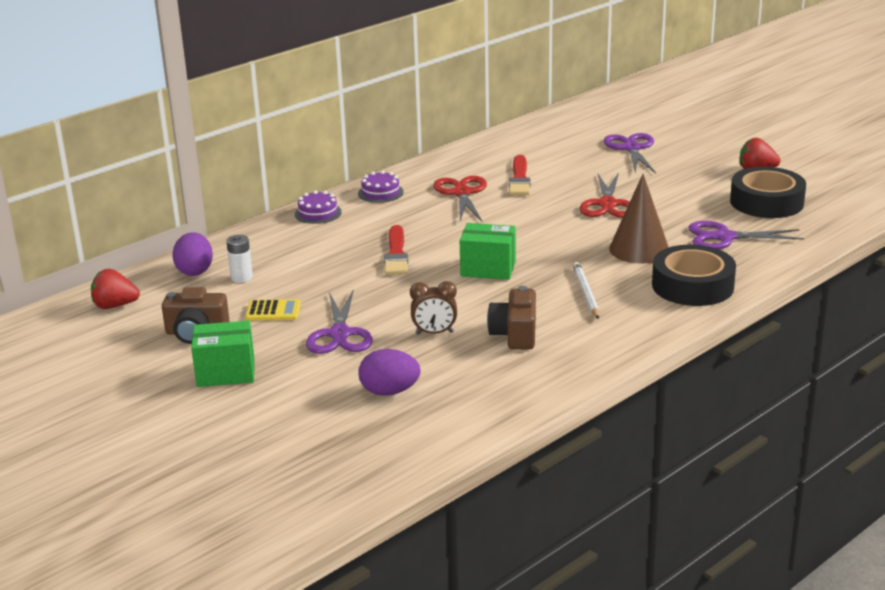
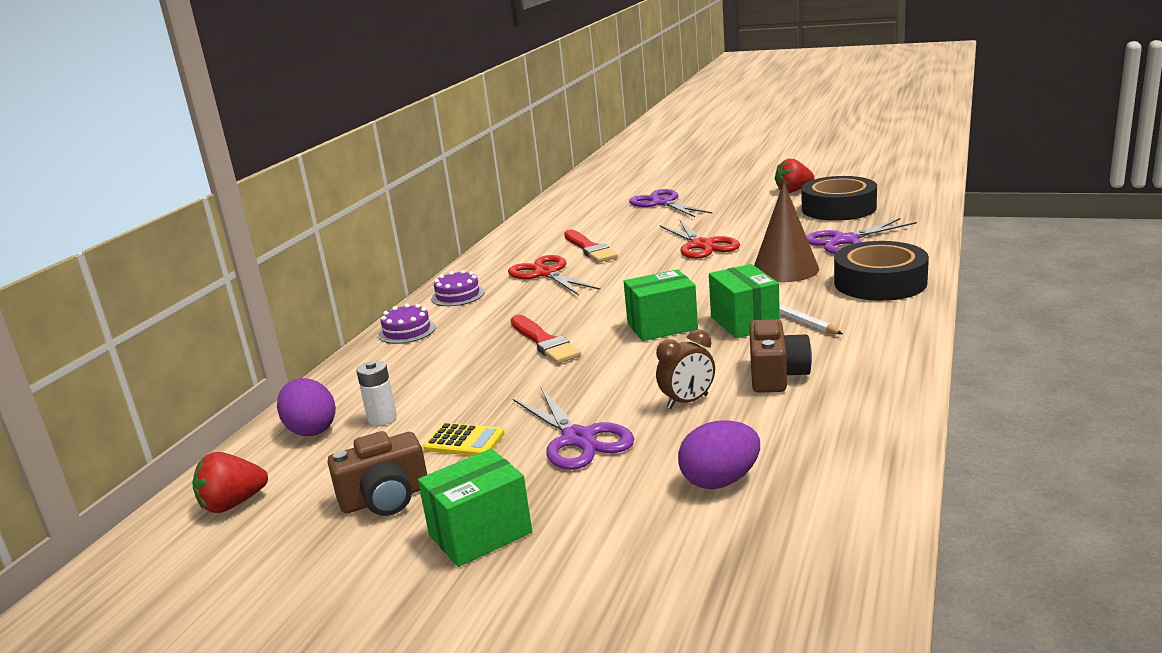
camera: 25 degrees left, 5 degrees down
(273, 311) = (464, 441): yellow calculator -> yellow calculator turned 45 degrees clockwise
(515, 334) = (776, 375): brown camera -> brown camera turned 150 degrees counterclockwise
(548, 285) = (744, 322): none -> green box

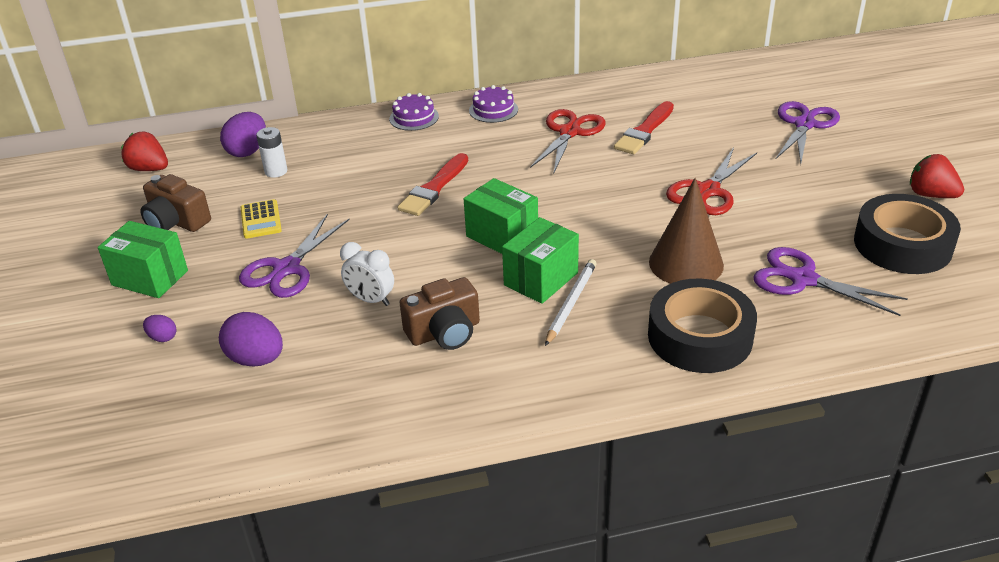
camera: 55 degrees right, 15 degrees up
(615, 539) = (163, 337): none -> purple egg
(687, 402) = (371, 300): brown clock -> white clock

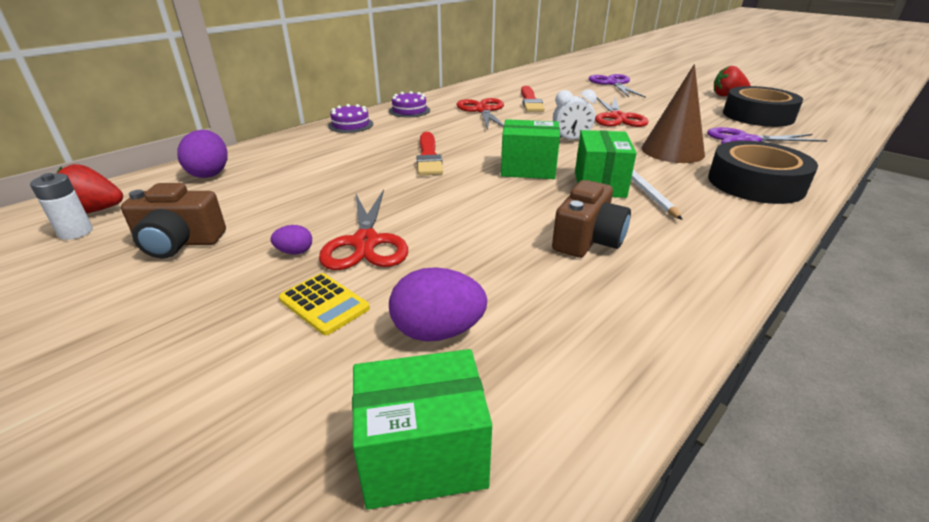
camera: 35 degrees left, 5 degrees down
(150, 278) = (195, 302): green box -> green box (423, 455)
(163, 337) = (283, 357): purple egg -> purple egg (295, 252)
(261, 220) = (286, 215): yellow calculator -> yellow calculator (324, 304)
(276, 171) = (259, 179): white battery -> white battery (76, 232)
(287, 269) = (366, 242): purple scissors -> red scissors
(371, 300) = (486, 239): white clock -> white clock (570, 140)

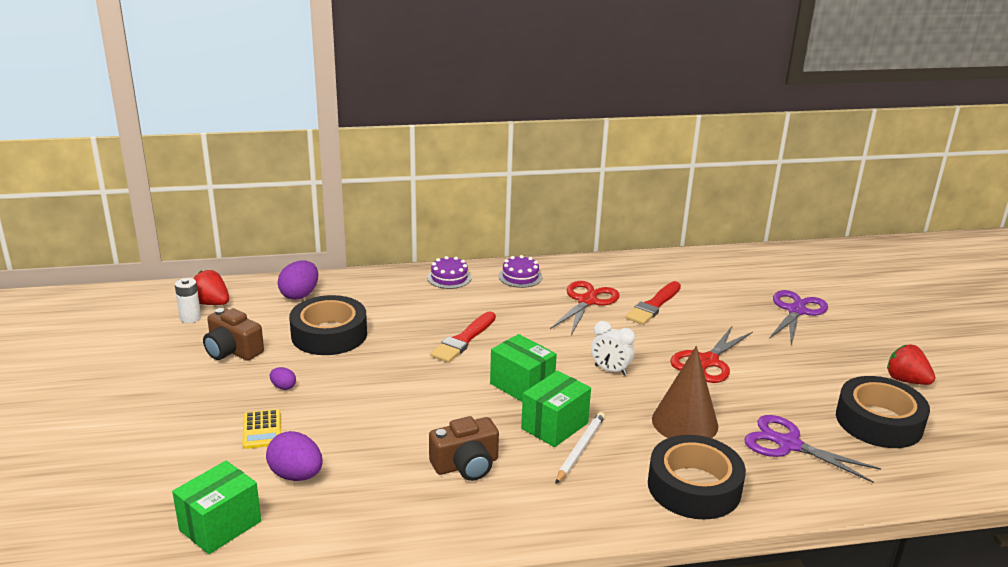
camera: 35 degrees right, 5 degrees down
(288, 192) = (329, 334): none -> black tape
(366, 242) = (328, 399): red scissors -> none
(423, 455) = (220, 525): green box -> green box turned 75 degrees counterclockwise

